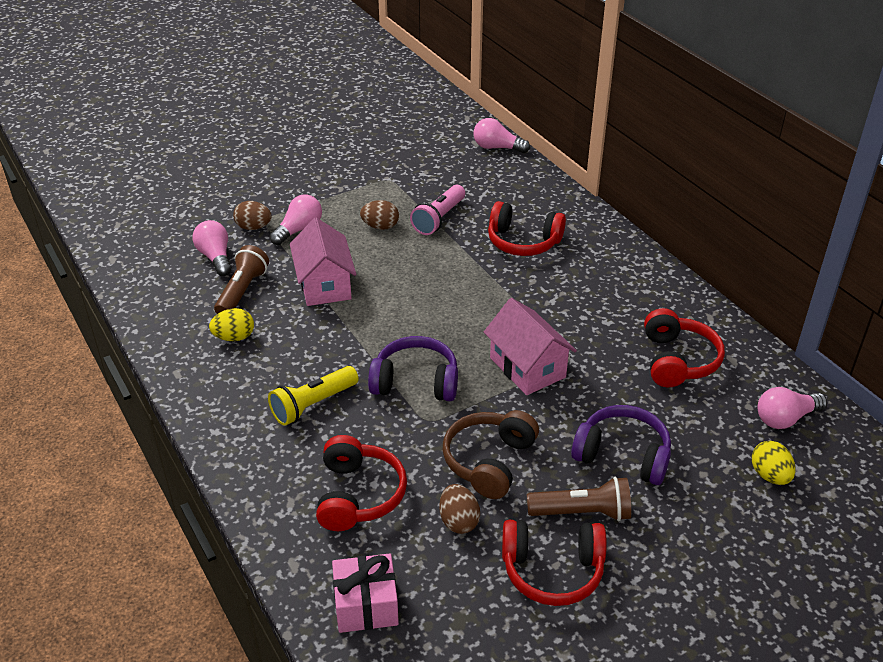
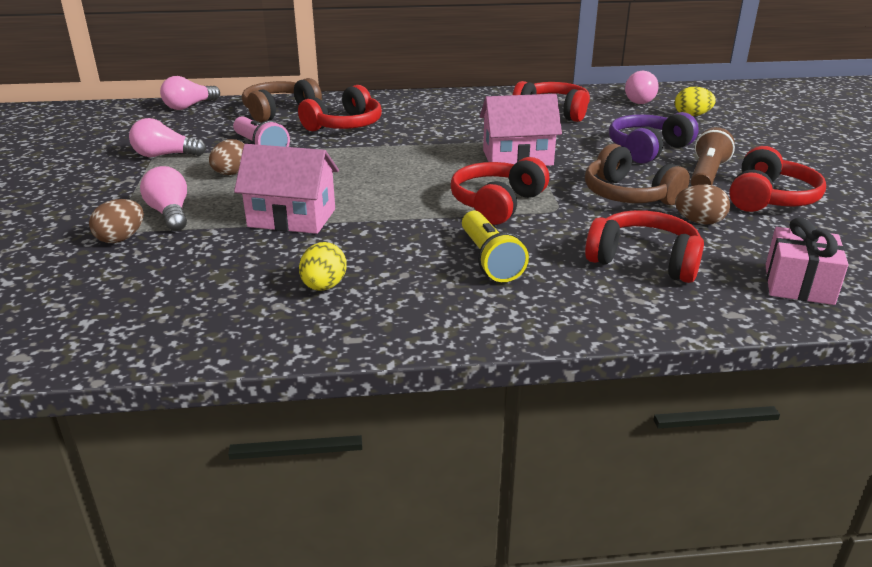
camera: 65 degrees left, 10 degrees down
(215, 257) = (144, 273): pink light bulb -> pink light bulb (165, 155)
(242, 291) = (240, 267): brown flashlight -> none
(415, 382) = (497, 204): purple headphones -> red headphones
(525, 195) = (279, 111): none -> brown headphones

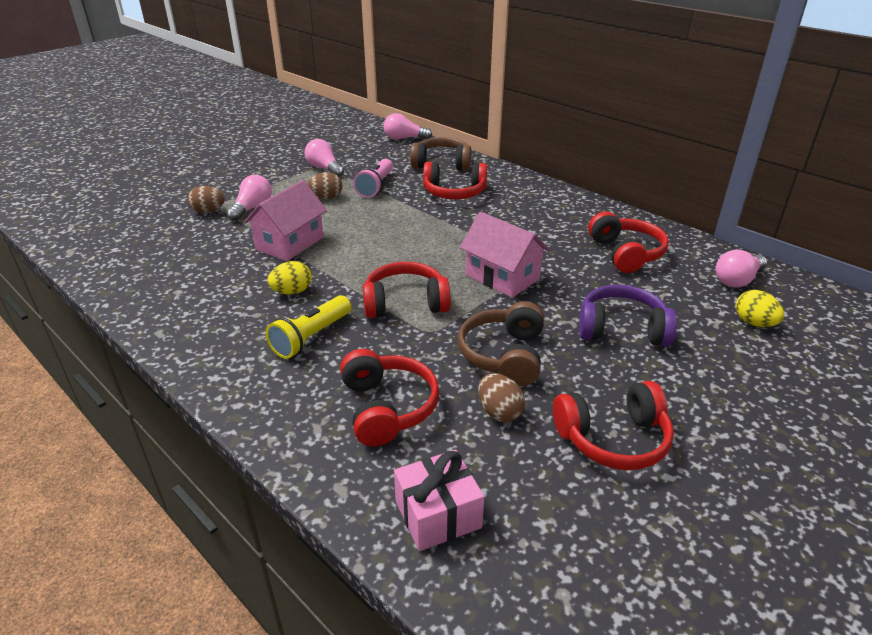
camera: 50 degrees right, 5 degrees up
(292, 218) = (290, 243): pink house -> pink house turned 60 degrees clockwise
(324, 287) = (213, 295): yellow egg -> yellow egg (292, 292)
(706, 175) = (613, 382): brown flashlight -> none

